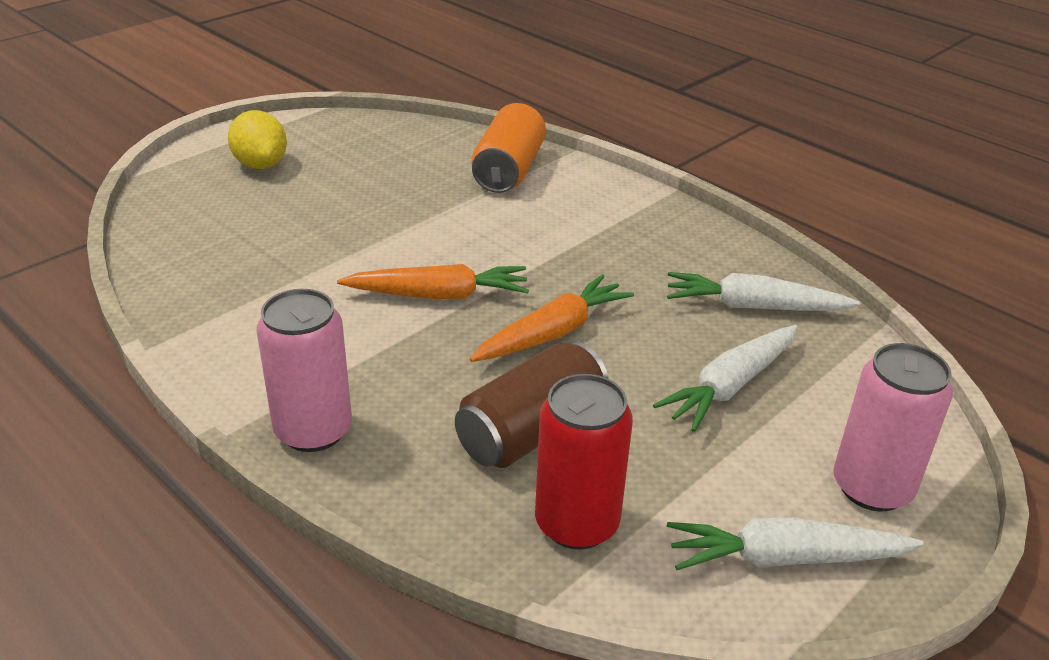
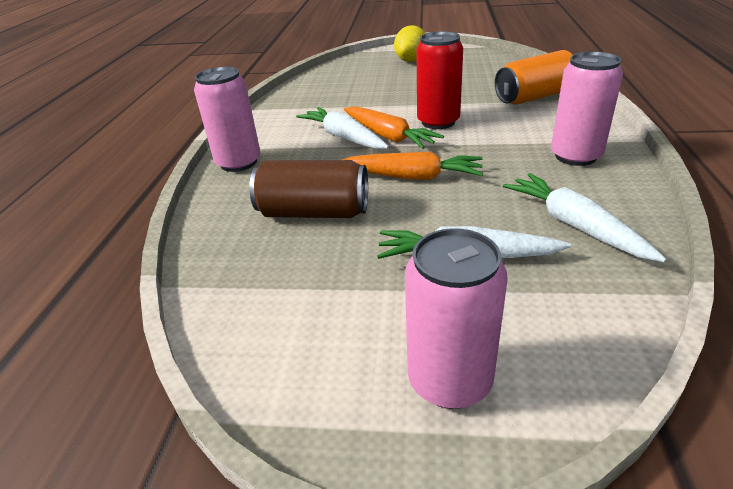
camera: 55 degrees right, 0 degrees up
(577, 523) = (252, 264): red can -> red can (438, 122)
(653, 233) = (575, 156): none -> pink can
(784, 558) = (309, 367): white carrot -> white carrot (343, 137)

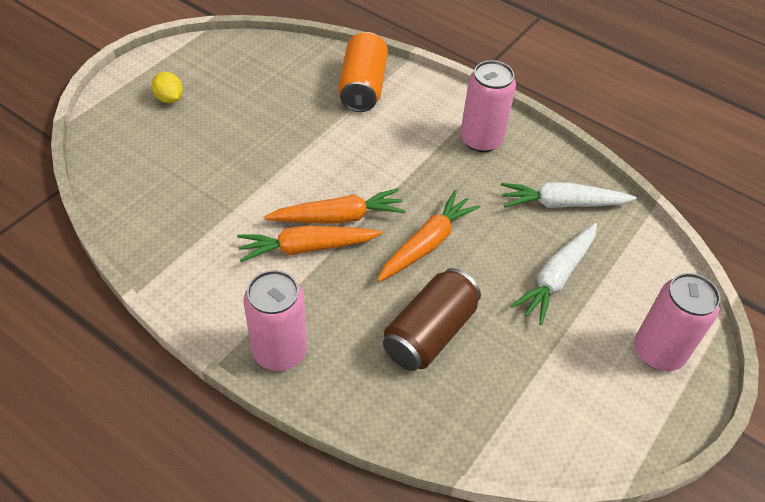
camera: 65 degrees left, 15 degrees up
(343, 137) = (306, 248): white carrot -> orange carrot
(411, 60) = (169, 98): yellow lemon -> yellow lemon, size x0.66
(438, 122) = (345, 171): red can -> none

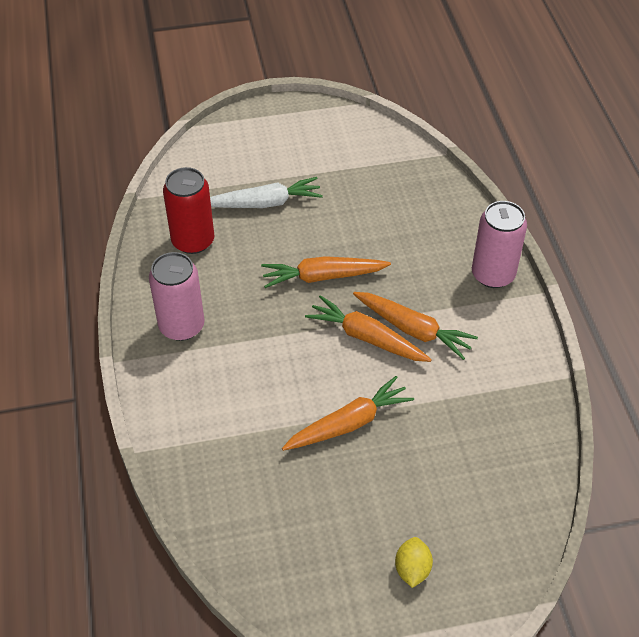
camera: 135 degrees left, 0 degrees up
(290, 151) = (349, 423): none -> orange carrot
(362, 87) = (215, 449): orange can -> none
(429, 333) = (385, 225): brown can -> none
(562, 204) = (193, 241): white carrot -> red can
(658, 352) = (261, 135): pink can -> none

